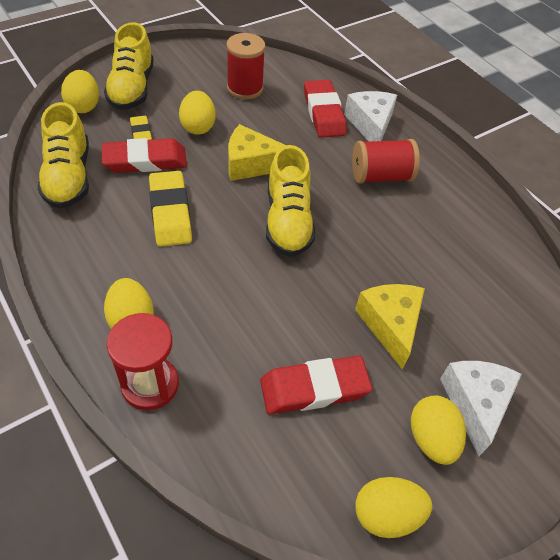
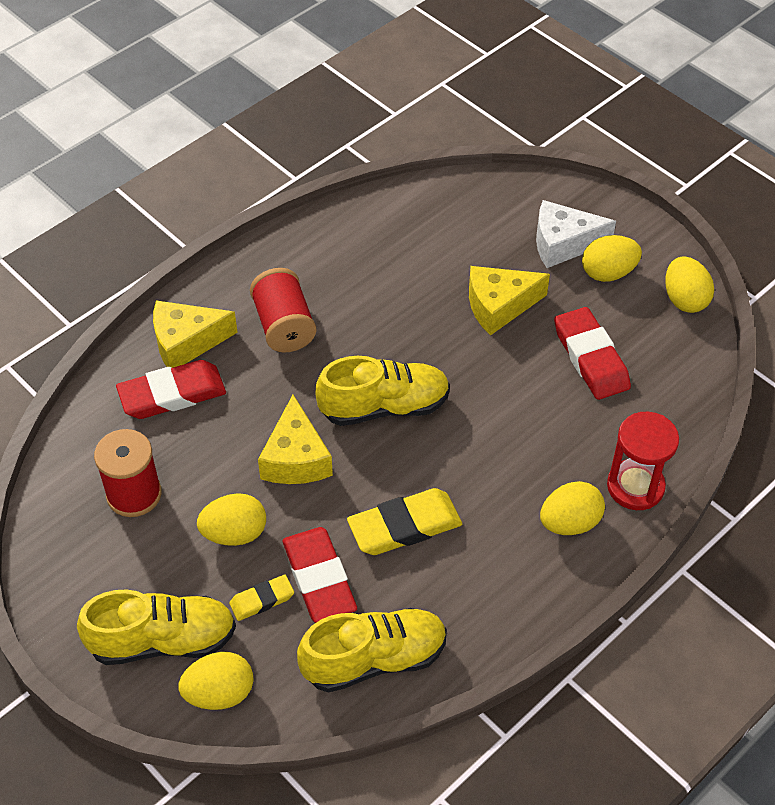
camera: 95 degrees left, 0 degrees up
(370, 124) = (186, 342): white cheese -> yellow cheese

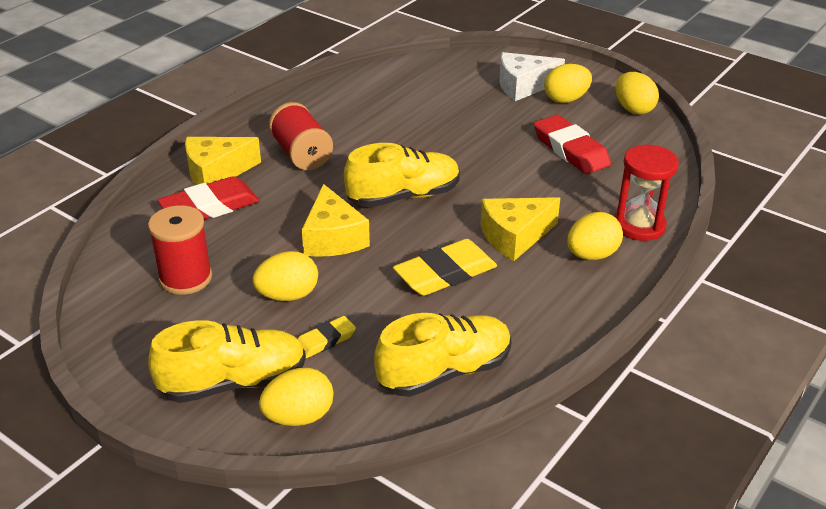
camera: 10 degrees left, 15 degrees down
(319, 578) = (376, 319): red eraser -> none
(499, 306) = (483, 126): yellow cheese -> yellow cheese (514, 237)

